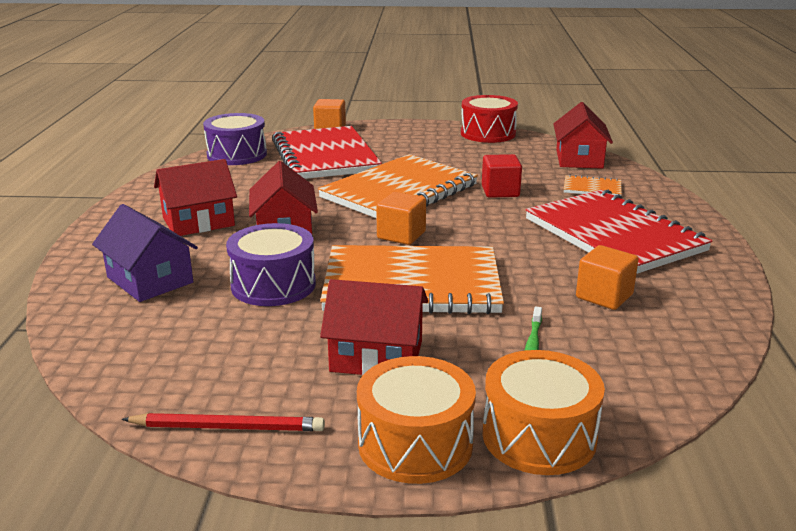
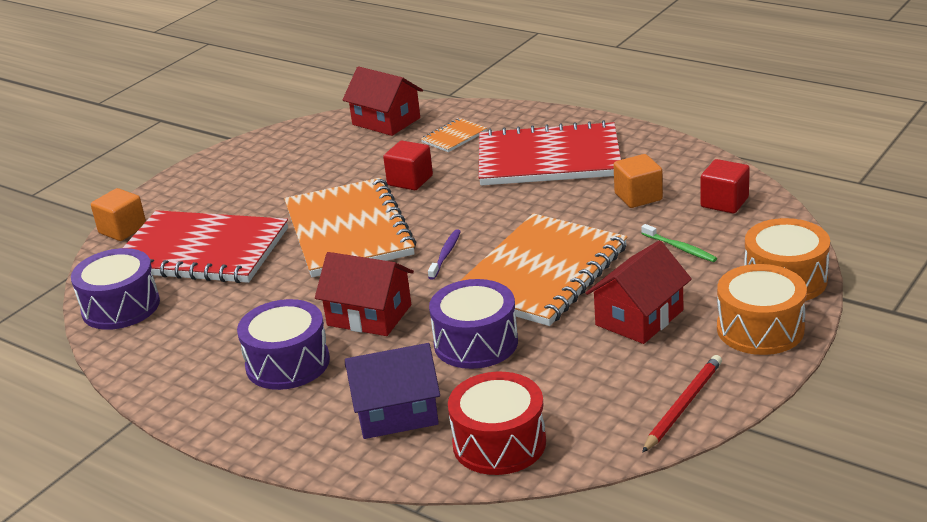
camera: 55 degrees left, 5 degrees up
(198, 222) = (287, 363): red house -> purple drum
(401, 235) = (445, 254): orange cube -> purple toothbrush
(488, 133) = (264, 144): red drum -> red drum (499, 443)
(658, 350) = (724, 202): none -> red cube

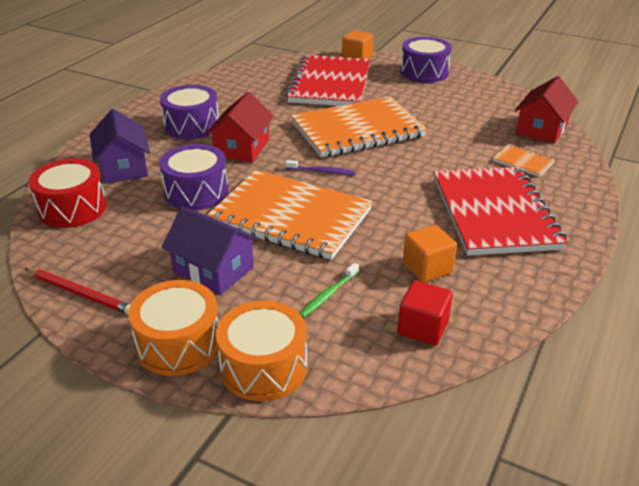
camera: 80 degrees right, 5 degrees up
(121, 307) = (266, 70): purple drum -> purple drum (424, 72)
(410, 180) = (439, 148): red cube -> none
(639, 317) = (213, 269): red house -> purple house

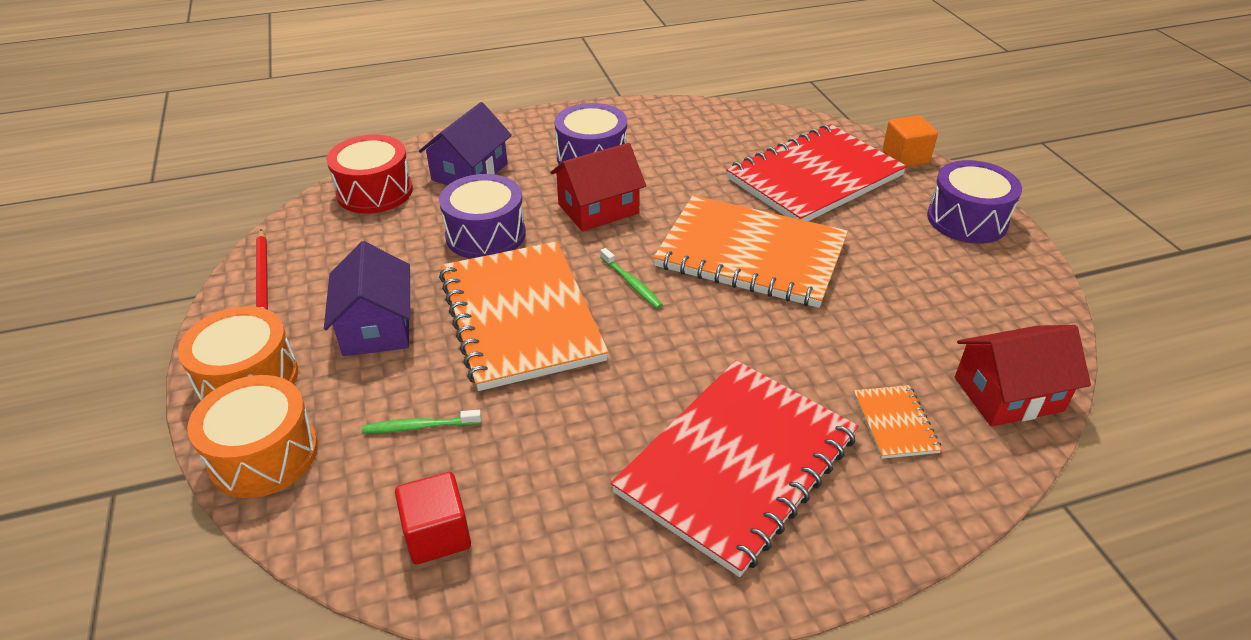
camera: 45 degrees right, 5 degrees up
(322, 171) = (631, 283): purple toothbrush -> green toothbrush
(427, 268) = (551, 472): orange cube -> none

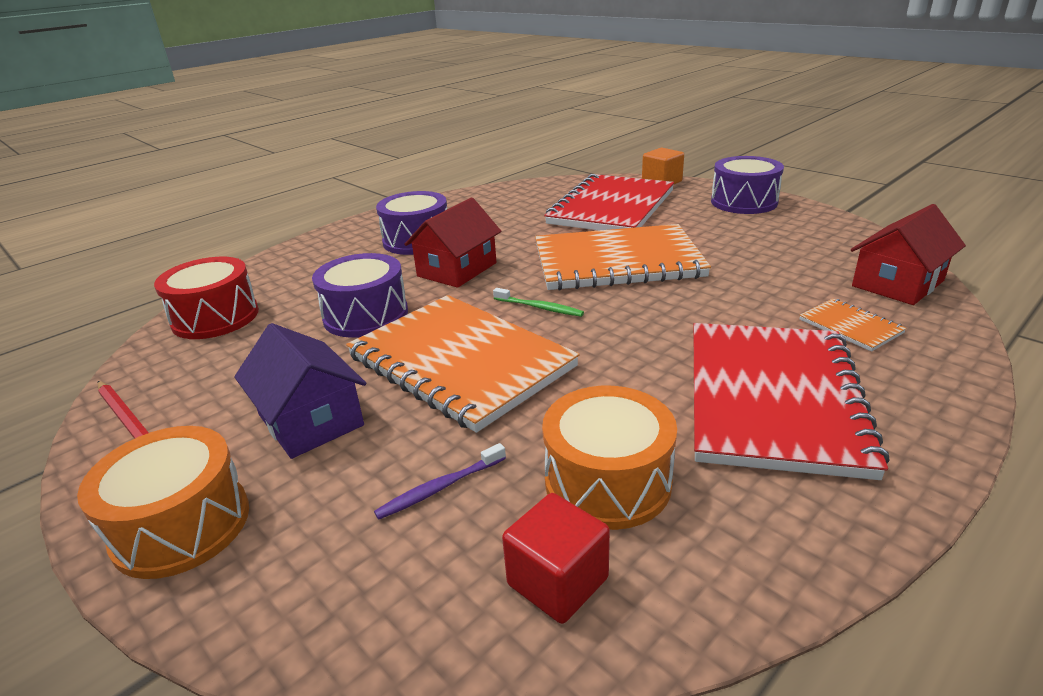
camera: 25 degrees left, 10 degrees down
(263, 455) = (263, 595): orange drum -> orange drum (607, 481)
(419, 426) = (440, 488): green toothbrush -> purple toothbrush
(469, 172) = (307, 278): purple house -> none

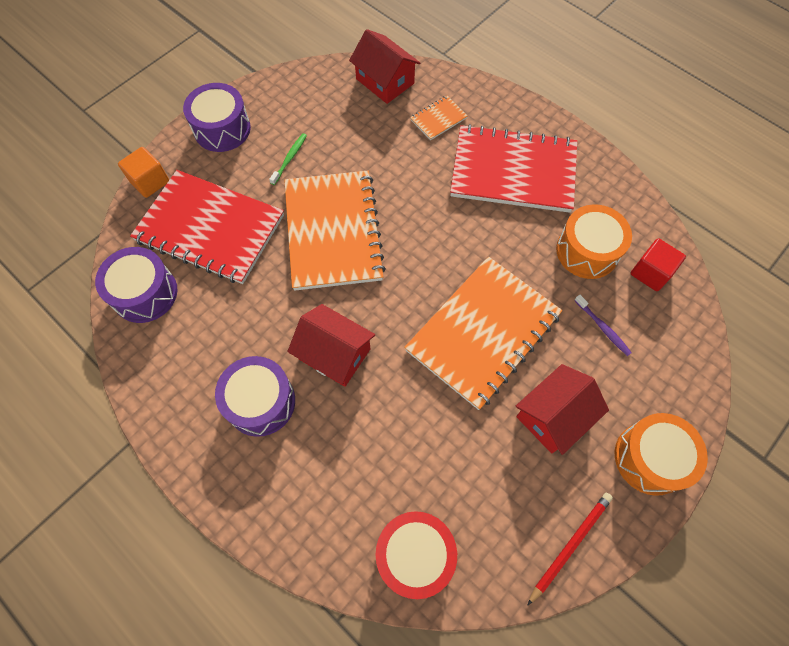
camera: 95 degrees left, 35 degrees up
(310, 420) = (553, 416): purple house -> red house
(366, 315) = (415, 415): purple drum -> purple drum (145, 293)
(539, 308) = (408, 286): green toothbrush -> green toothbrush (290, 158)

